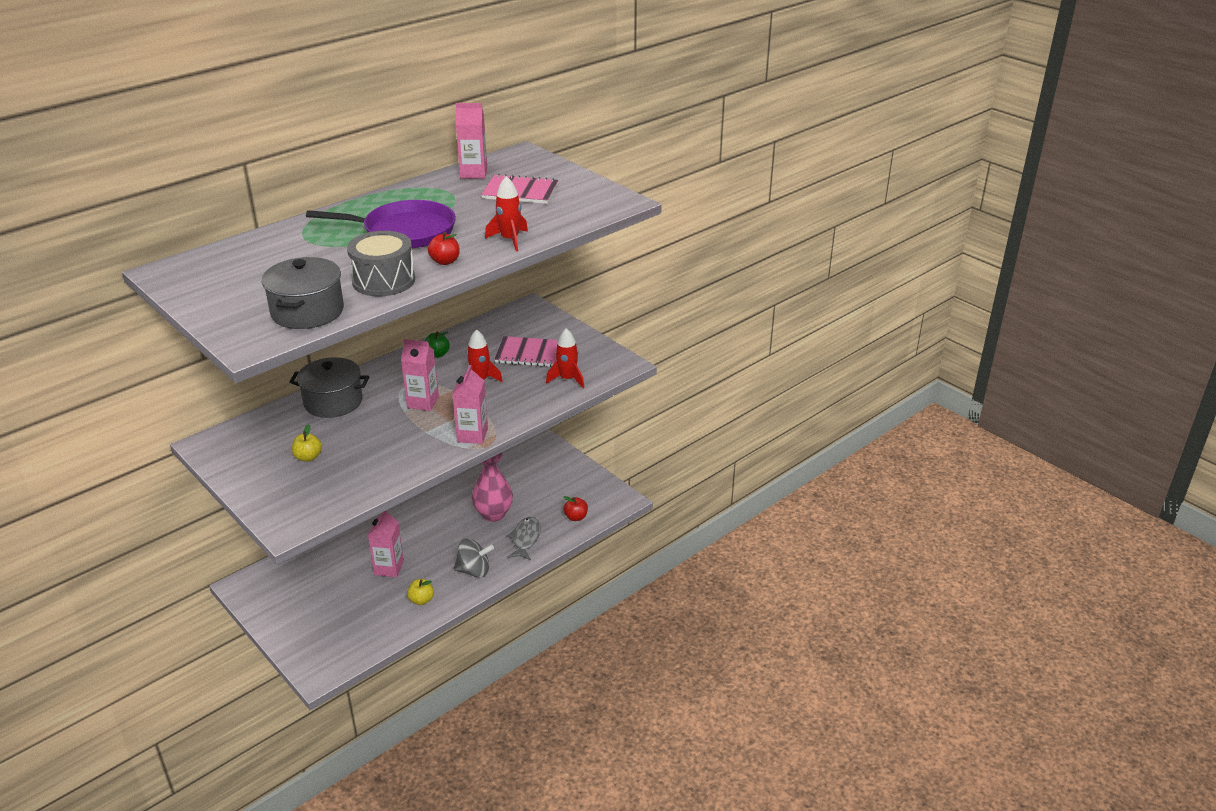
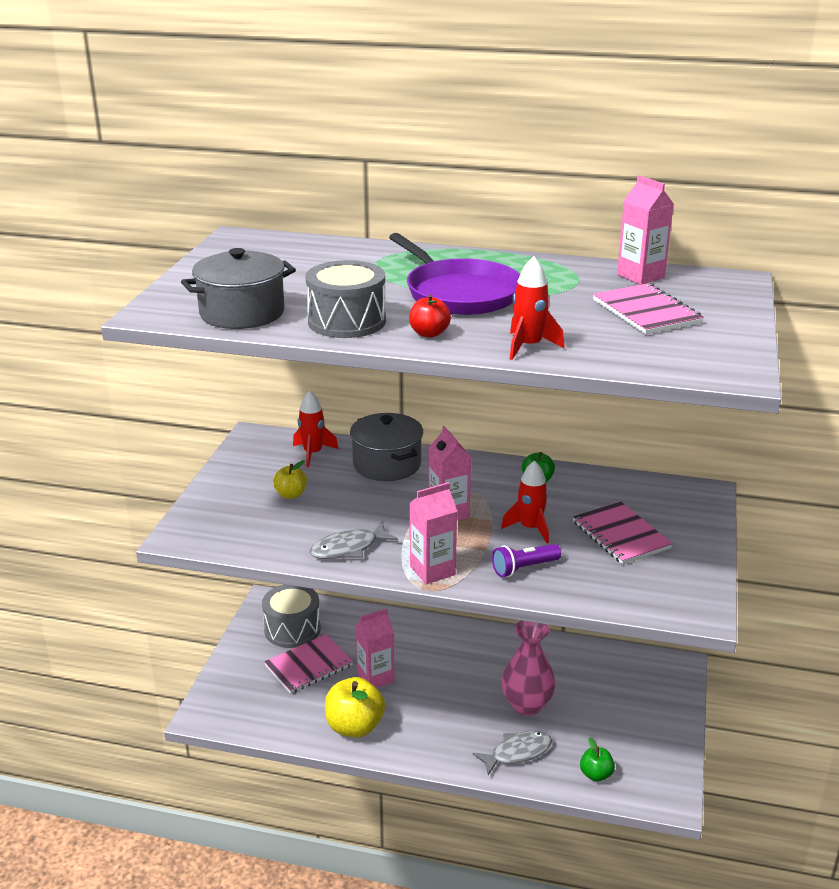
camera: 55 degrees right, 5 degrees down
(288, 586) = (292, 629): none -> grey drum
(337, 595) = (309, 666): none -> pink notebook
(405, 458) = (348, 548): none -> grey fish
(421, 600) = (354, 727): yellow apple -> yellow apple, size x1.85
(474, 571) = (431, 740): grey spinning top -> none
(514, 401) = (524, 568): none -> purple flashlight
(567, 379) = (612, 585): red rocket -> red rocket (313, 453)
(576, 517) = (596, 774): red apple -> green apple

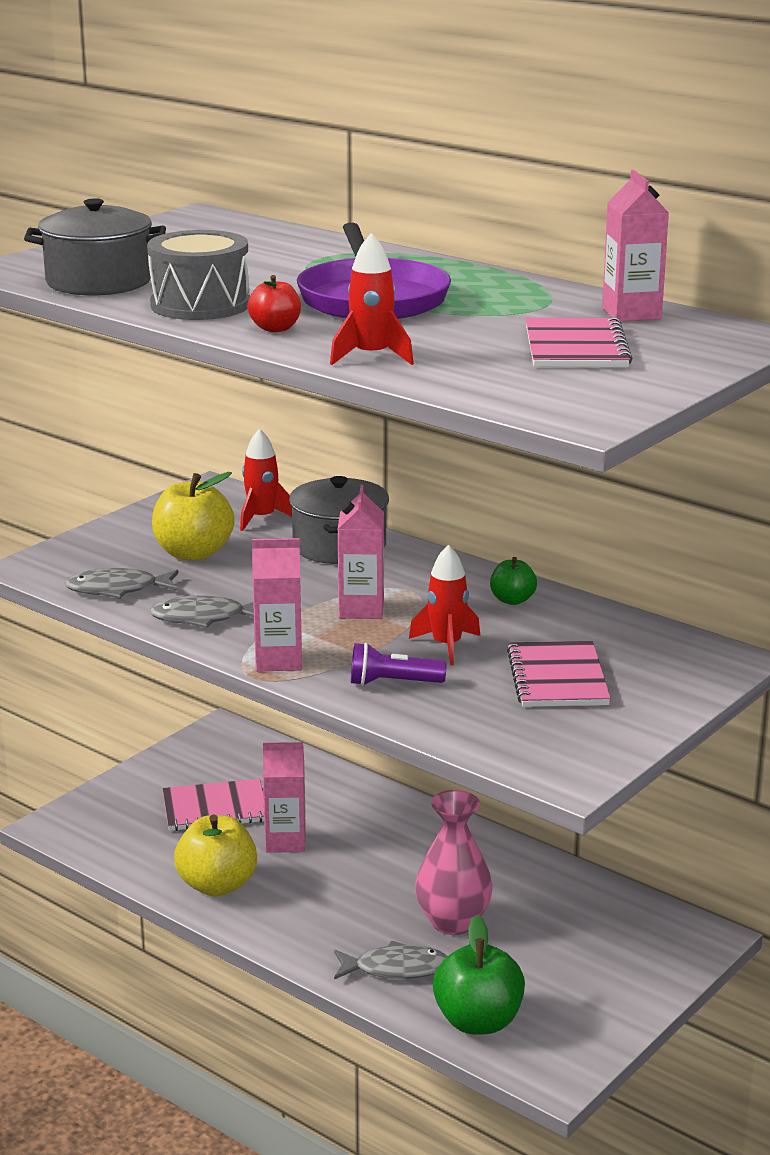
camera: 25 degrees right, 5 degrees down
(264, 540) = (118, 589): none -> grey fish
(291, 494) = (193, 553): yellow apple -> yellow apple, size x1.85
(292, 629) = (227, 765): grey drum -> none
(596, 774) = (478, 1021): green apple -> green apple, size x1.85

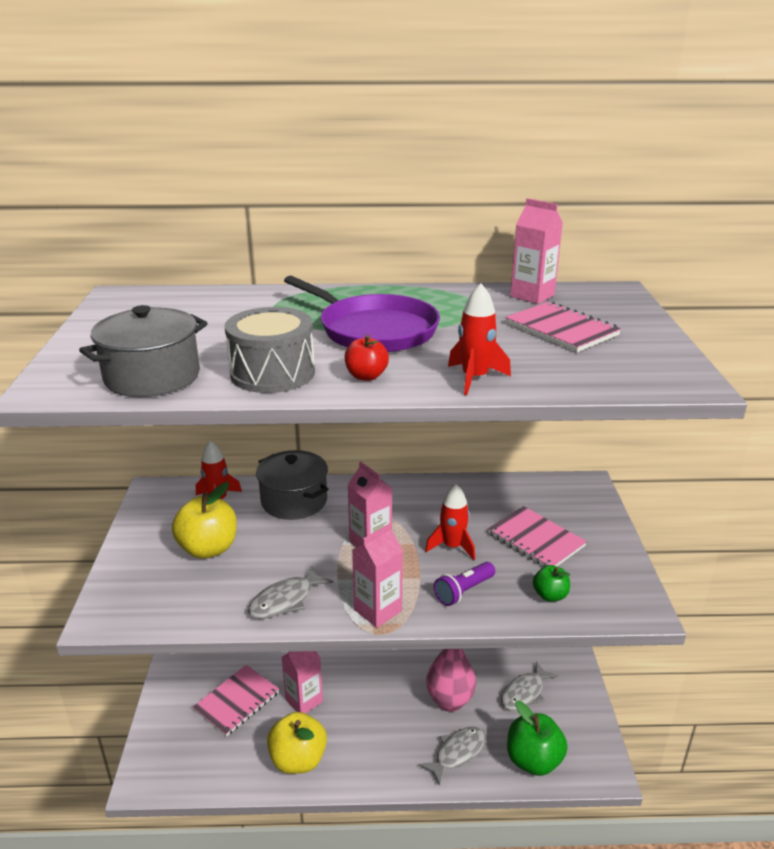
camera: 40 degrees left, 5 degrees up
(118, 589) = (195, 606): grey fish -> grey fish (525, 693)
(512, 600) = (439, 496): green apple -> green apple (550, 595)

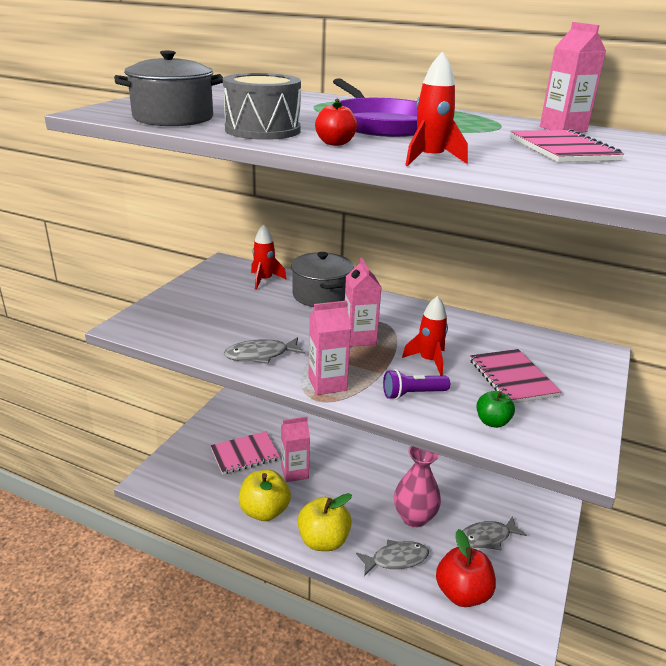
camera: 25 degrees right, 0 degrees up
(208, 548) = (232, 307): yellow apple -> yellow apple (323, 540)
(533, 760) = (462, 593): green apple -> red apple

